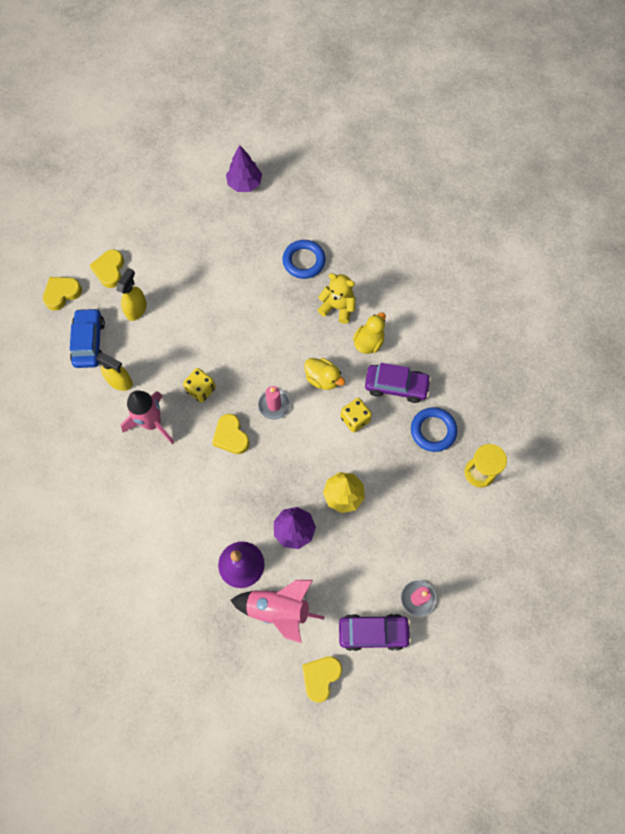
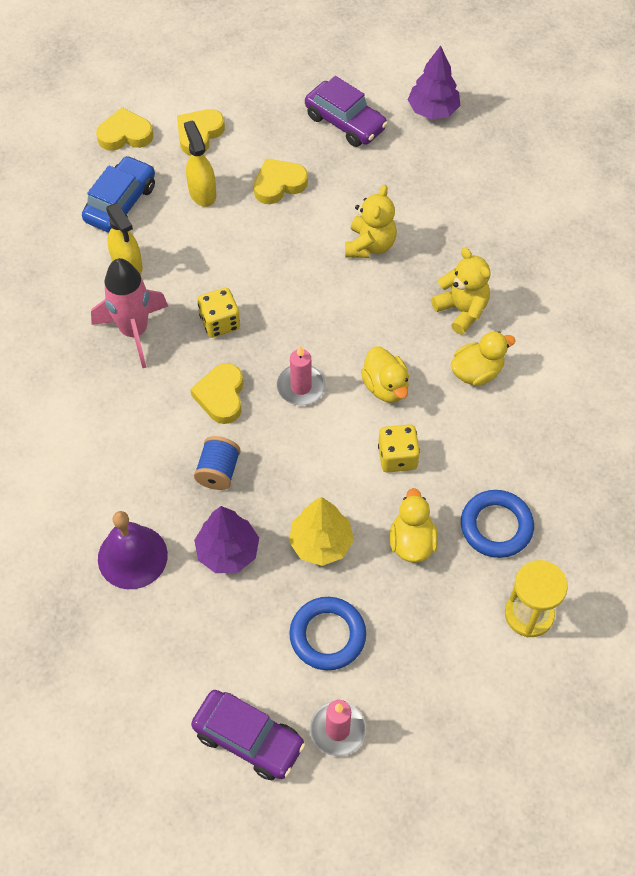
camera: 30 degrees right, 10 degrees down
(136, 309) = (202, 193): yellow spray bottle -> yellow spray bottle turned 75 degrees counterclockwise
(258, 484) = (218, 471): none -> blue spool
(260, 293) = (370, 245): none -> yellow teddy bear
(278, 609) = (143, 638): pink rocket -> none
(304, 261) = (452, 234): blue ring -> blue ring (327, 635)
(321, 677) = (142, 755): yellow heart -> yellow heart (279, 184)
(393, 466) = (412, 542): none -> yellow duck
(396, 386) = (480, 444): purple car -> purple car (345, 122)

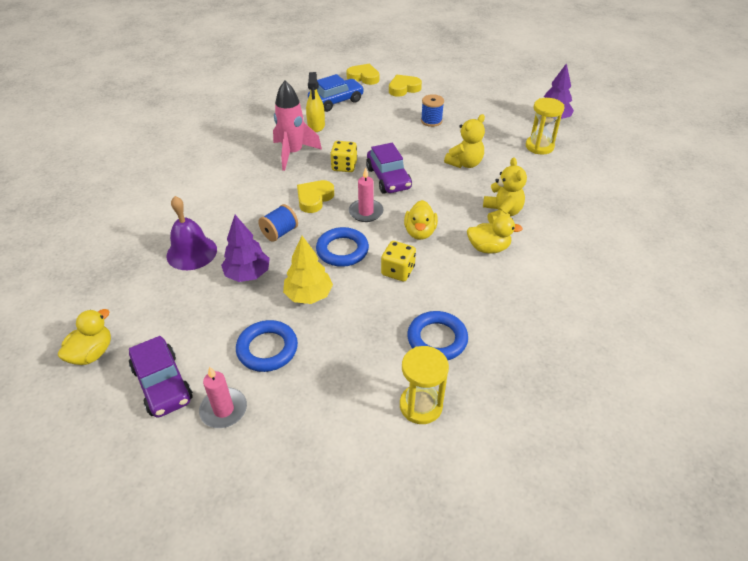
camera: 30 degrees right, 15 degrees down
(202, 193) = (384, 111): yellow spray bottle -> none
(279, 184) = (431, 121): yellow heart -> blue spool
(313, 459) = (342, 250): none -> blue ring
(345, 122) = (493, 108): purple car -> purple car (388, 178)
(412, 542) = (369, 321): yellow duck -> yellow duck (92, 353)
(444, 172) = (539, 146): none -> yellow hourglass

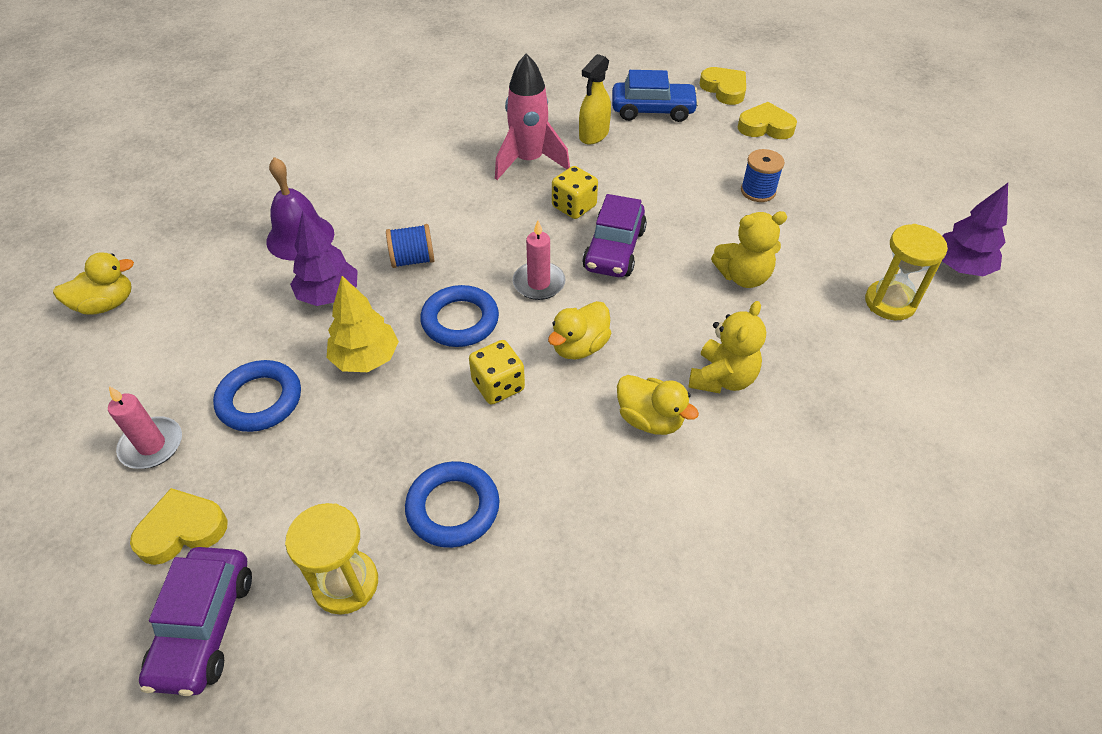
camera: 35 degrees right, 5 degrees up
(162, 384) = (129, 378): purple car -> purple car (204, 627)
(314, 198) = (495, 234): yellow heart -> yellow heart (182, 530)

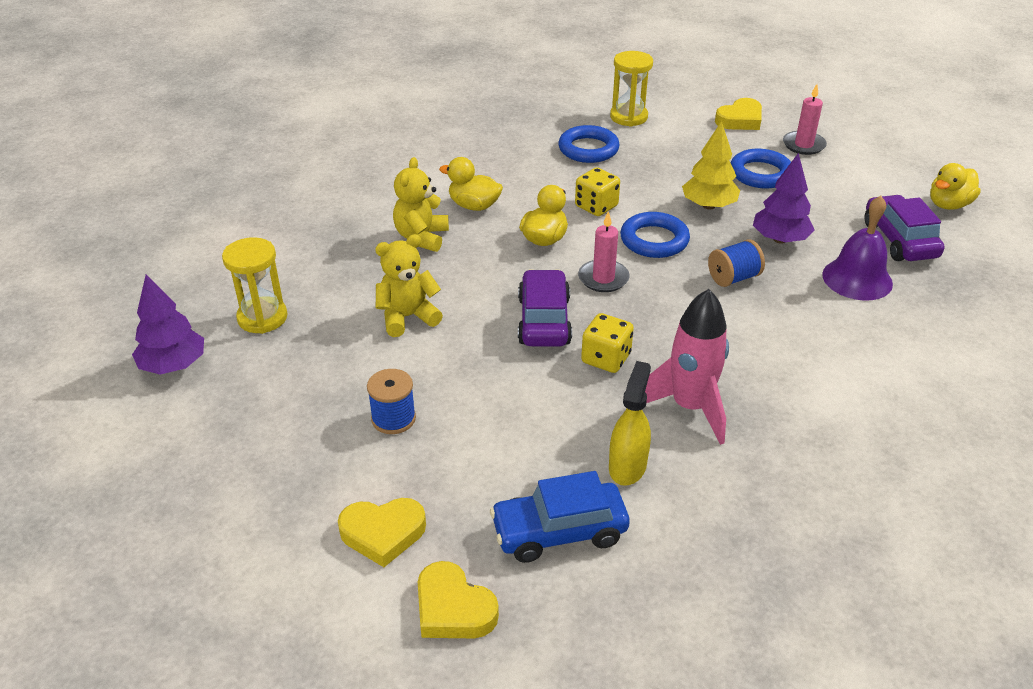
camera: 165 degrees right, 10 degrees down
(204, 627) = (688, 96): purple car -> purple car (899, 240)

